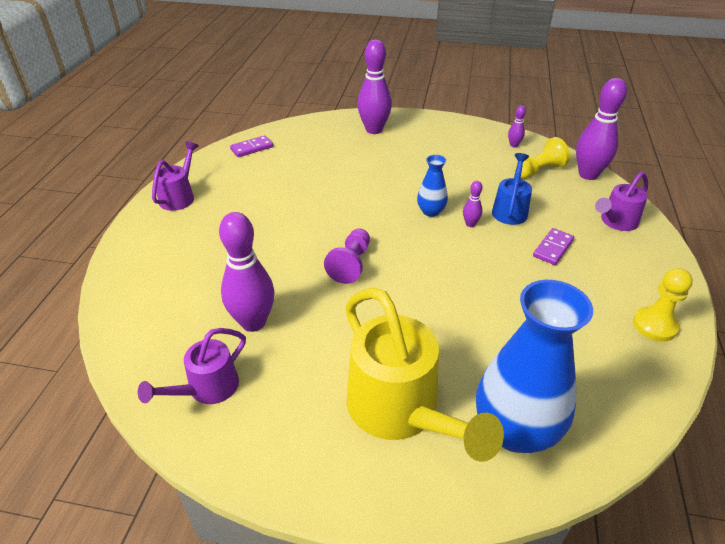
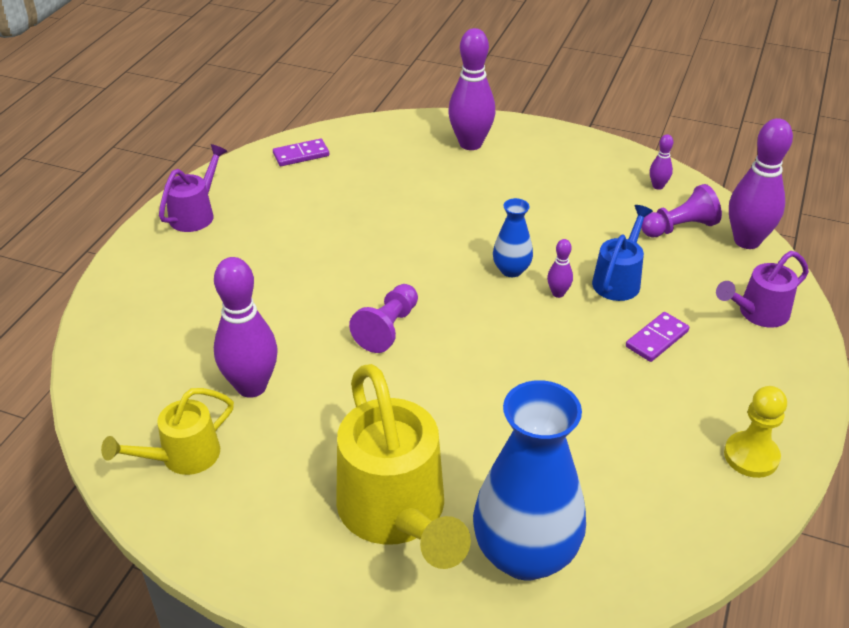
camera: 10 degrees right, 0 degrees up
(207, 389) = (182, 457): purple watering can -> yellow watering can
(539, 170) = (679, 228): yellow pawn -> purple pawn

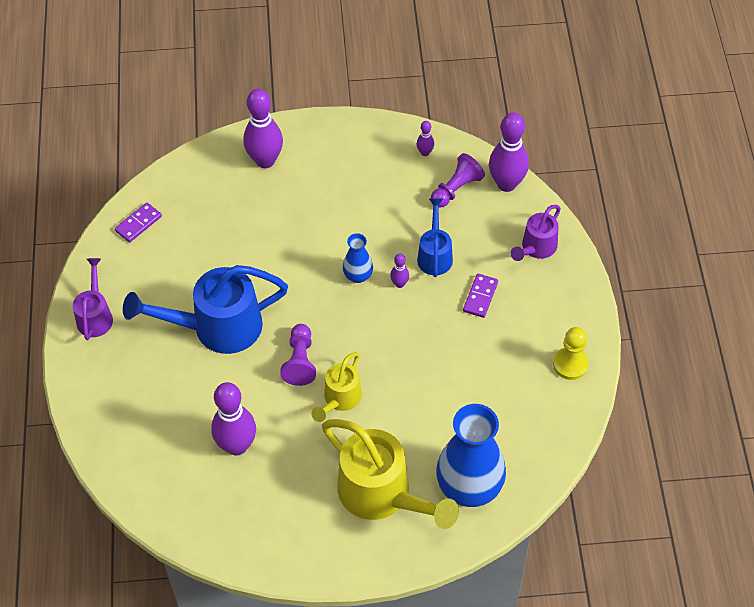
camera: 25 degrees left, 15 degrees up
(182, 457) = (226, 515): yellow watering can -> yellow watering can (339, 399)
(315, 265) = (217, 327): none -> blue watering can

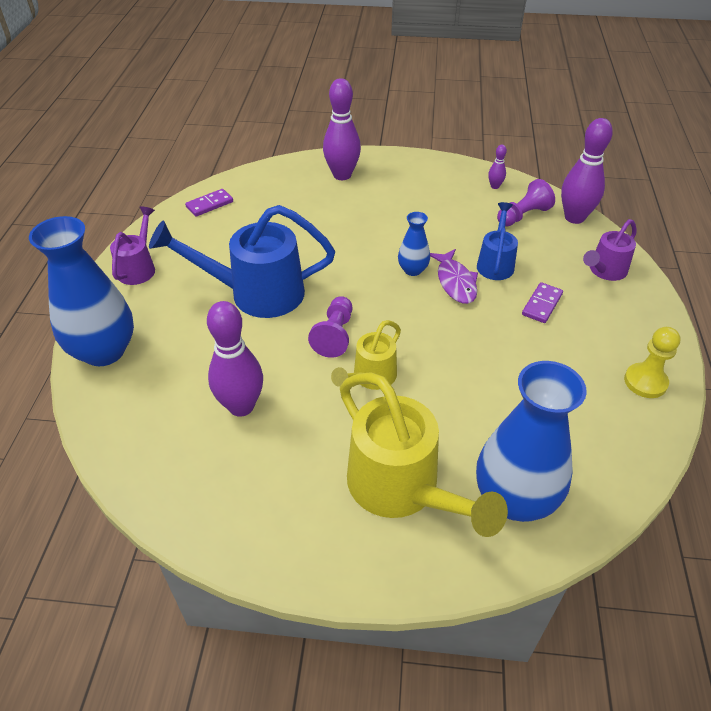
camera: 10 degrees right, 10 degrees down
(99, 412) = (104, 351): none -> blue vase
(399, 284) = (455, 282): purple bowling pin -> purple fish

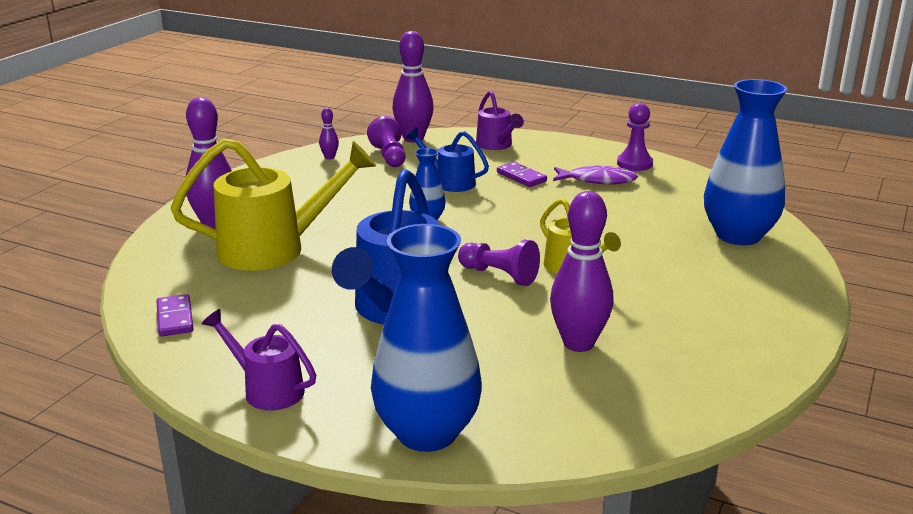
camera: 70 degrees left, 20 degrees down
(402, 489) = (716, 278): yellow watering can -> yellow watering can (275, 249)
(455, 282) = (462, 204): purple fish -> purple fish (597, 180)
(645, 382) = (634, 164): yellow pawn -> purple pawn

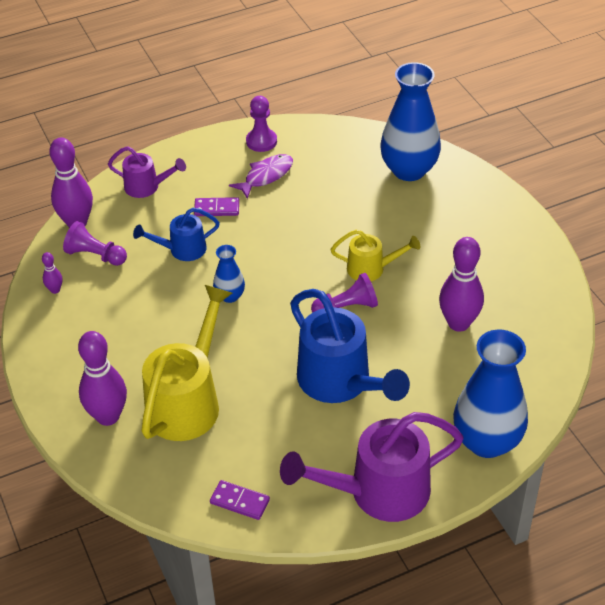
camera: 50 degrees left, 20 degrees up
(267, 389) = (377, 492): purple watering can -> purple watering can, size x1.83

